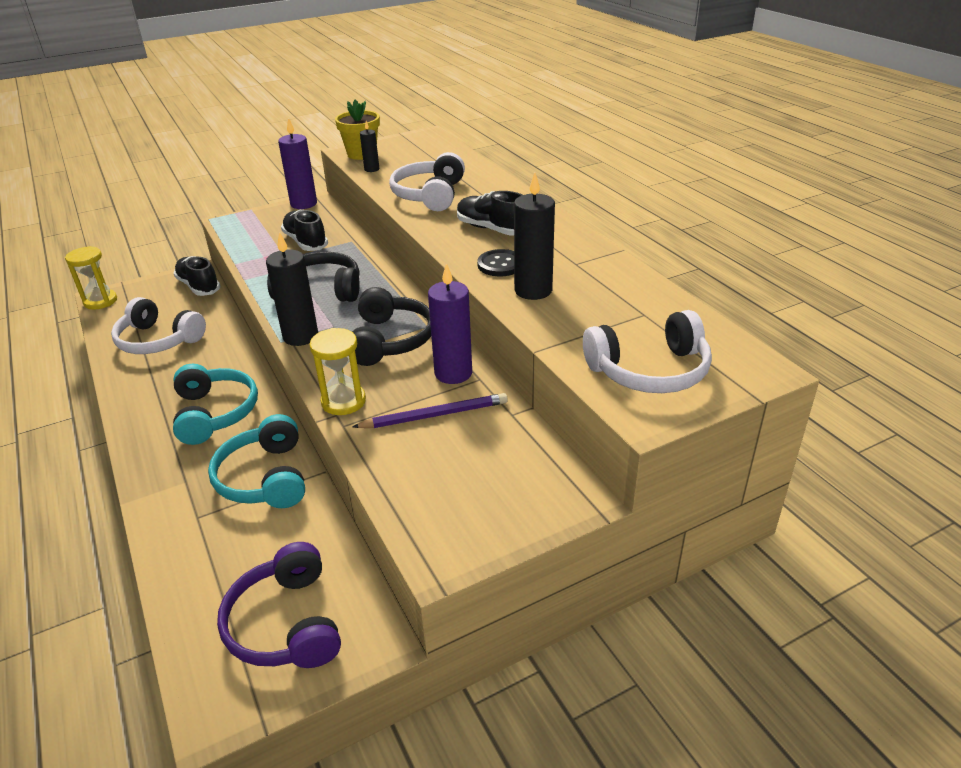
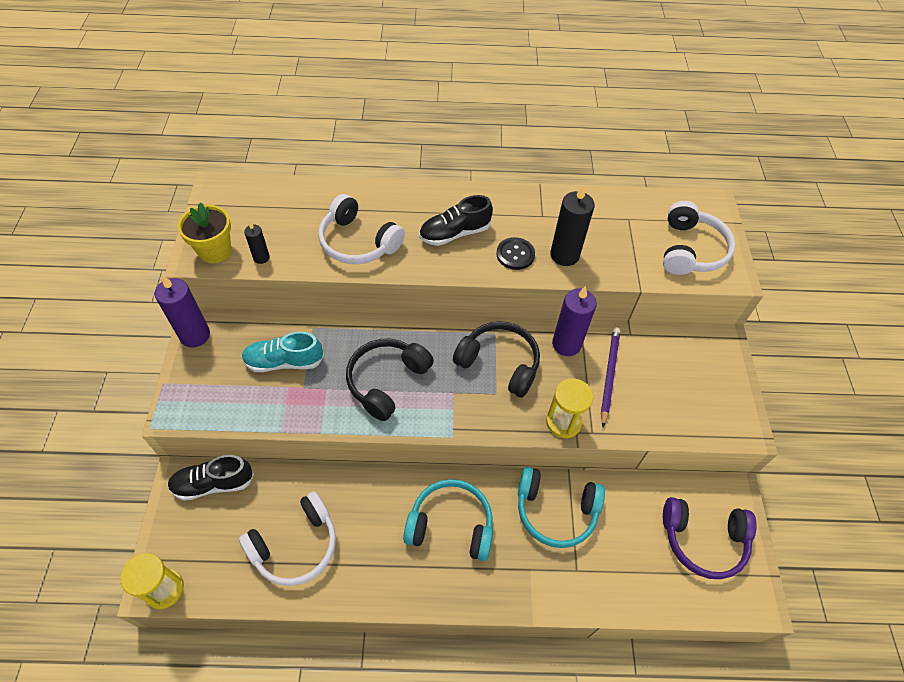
camera: 65 degrees left, 20 degrees up
(300, 336) = (454, 420): black candle -> none
(306, 242) = (284, 361): black shoe -> turquoise shoe

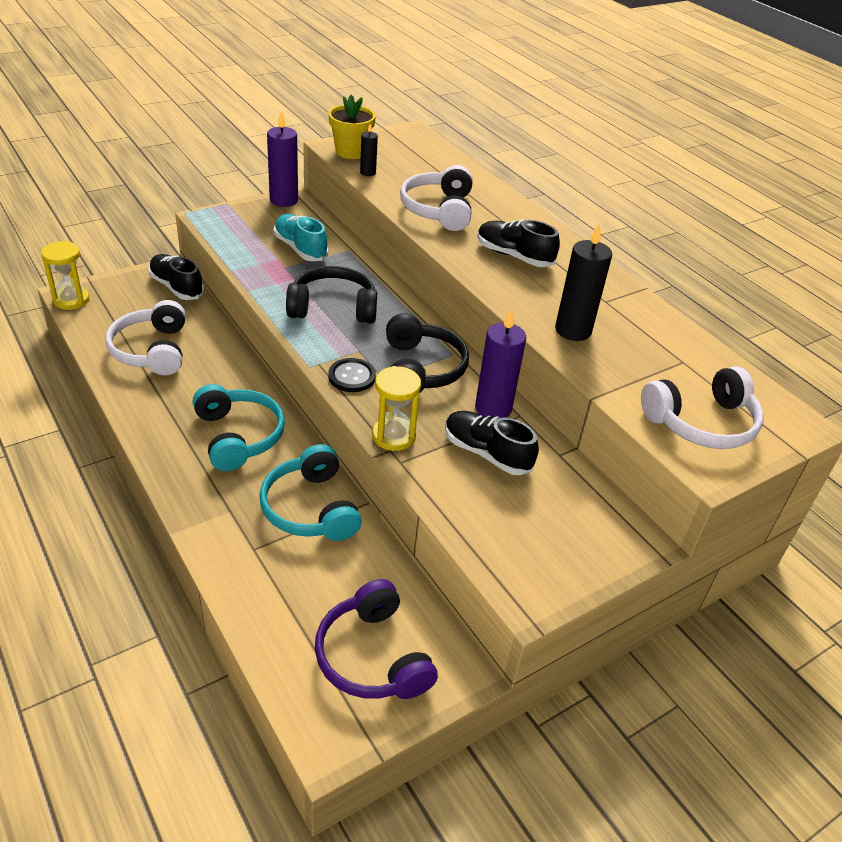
camera: 55 degrees right, 15 degrees down
(296, 546) = (151, 350): white headphones -> white headphones turned 60 degrees clockwise
(515, 254) = (533, 299): black button -> black button (352, 377)
(609, 375) = (486, 453): purple pencil -> black shoe

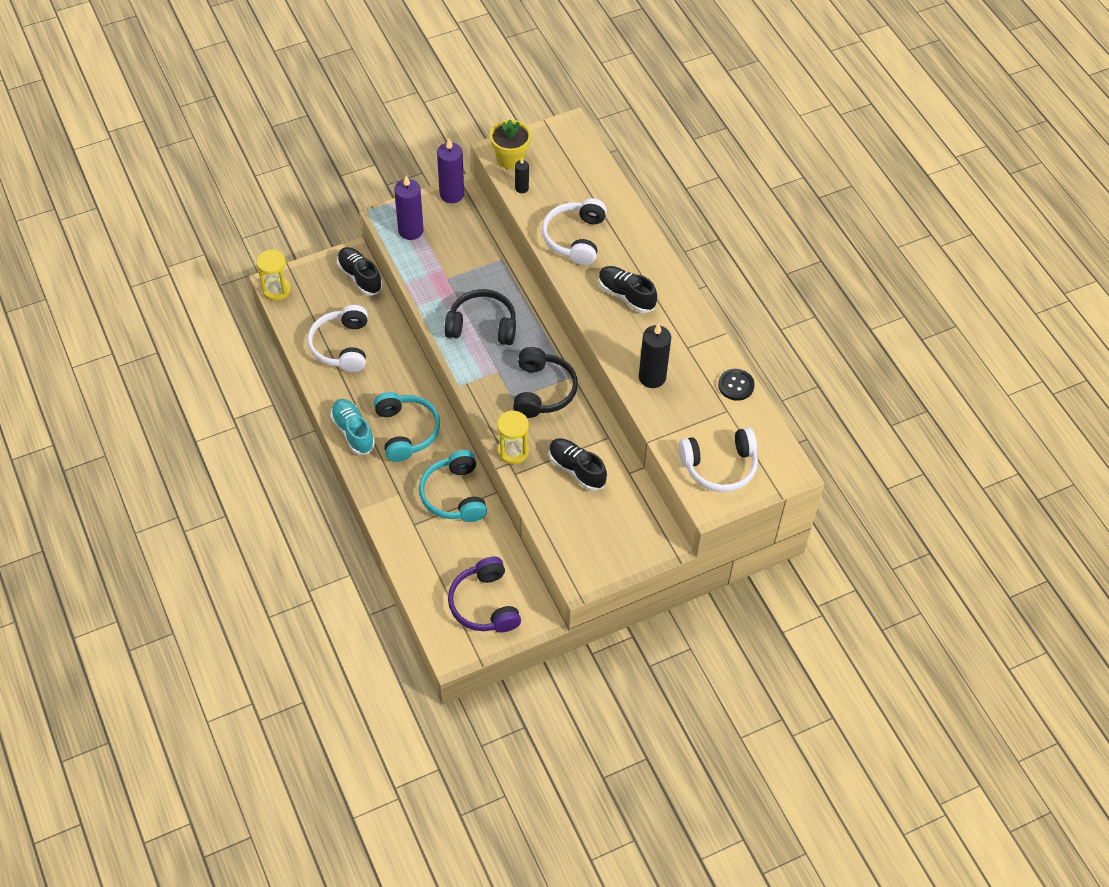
camera: 10 degrees right, 15 degrees up
(300, 248) = (461, 256): turquoise shoe -> turquoise shoe (353, 431)
(352, 377) = (489, 396): black button -> black button (736, 385)
(493, 408) = (589, 430): purple candle -> purple candle (411, 230)

